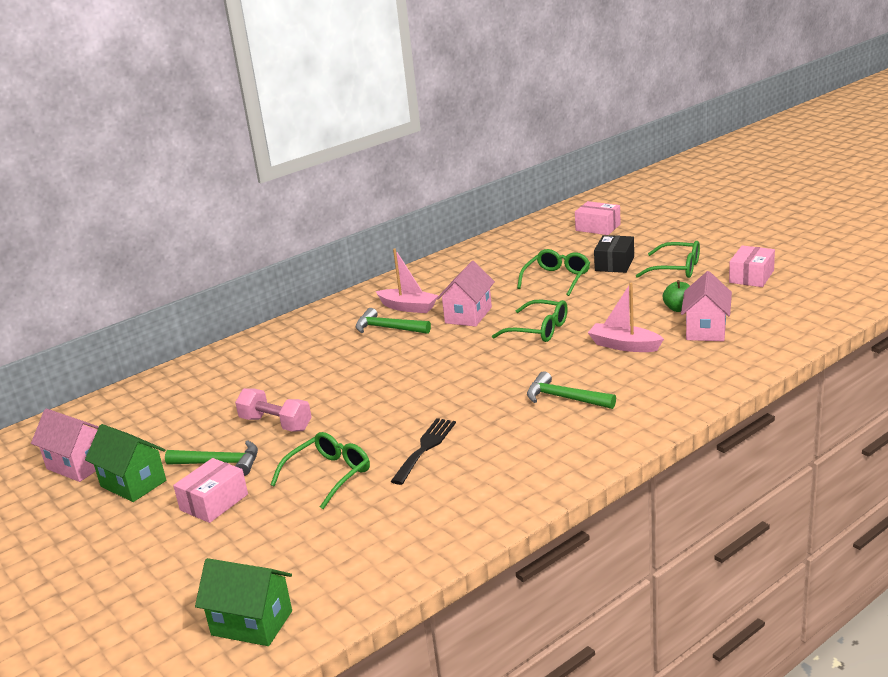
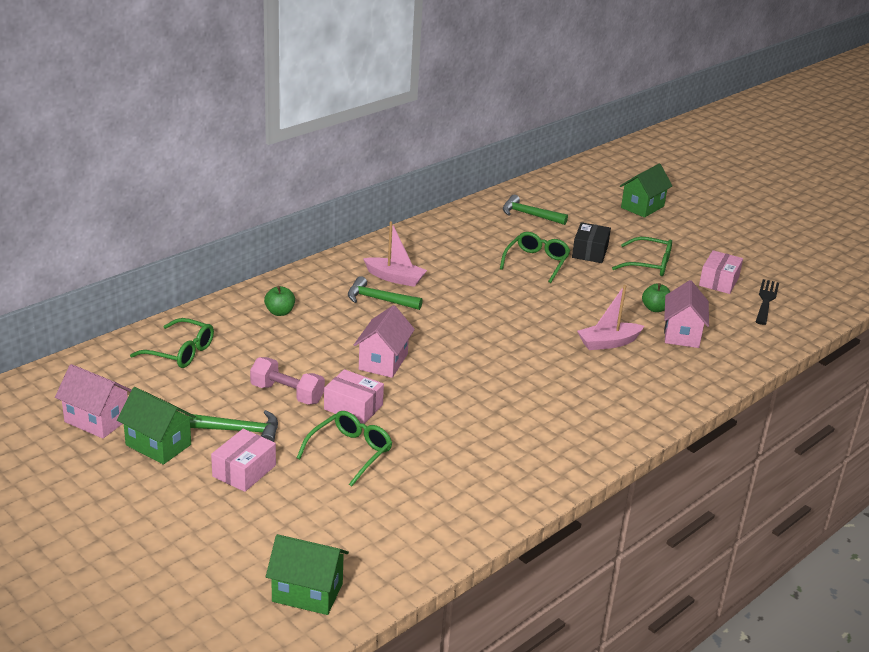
camera: 10 degrees left, 5 degrees up
(286, 349) = (280, 312): none -> green apple
(425, 448) = (437, 432): black fork -> black fork (766, 300)
(468, 315) = (456, 293): pink house -> pink house (383, 362)
(539, 330) = (526, 317): green glasses -> green glasses (181, 352)
(565, 398) = (560, 393): green hammer -> green hammer (529, 215)
(598, 227) = (569, 208): pink box -> pink box (353, 407)
(624, 345) = (608, 343): pink boat -> pink boat turned 45 degrees counterclockwise
(675, 218) = (642, 207): none -> green house

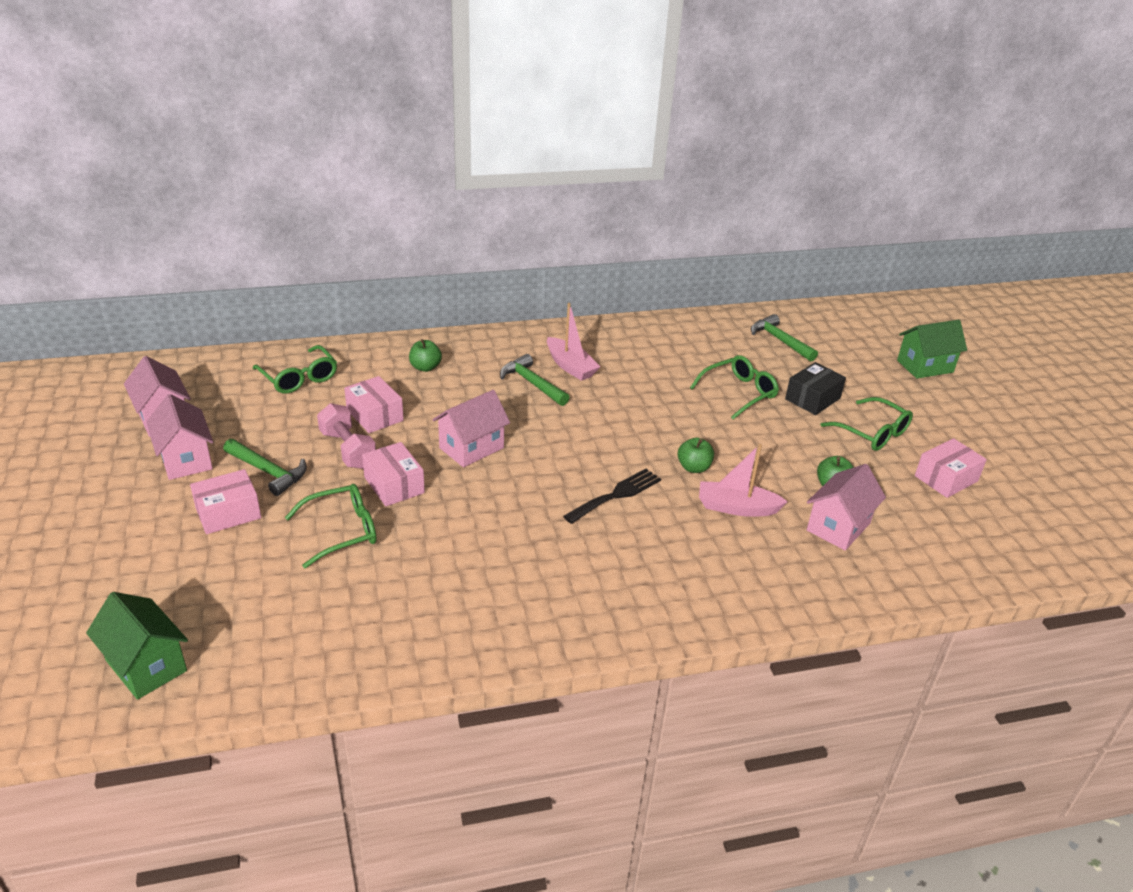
camera: 30 degrees right, 5 degrees up
(158, 445) = (186, 459): green house -> pink house
(279, 361) = (375, 415): none -> pink box
(555, 325) = (693, 467): none -> green apple
(766, 300) = (991, 520): black fork -> black fork (616, 495)

